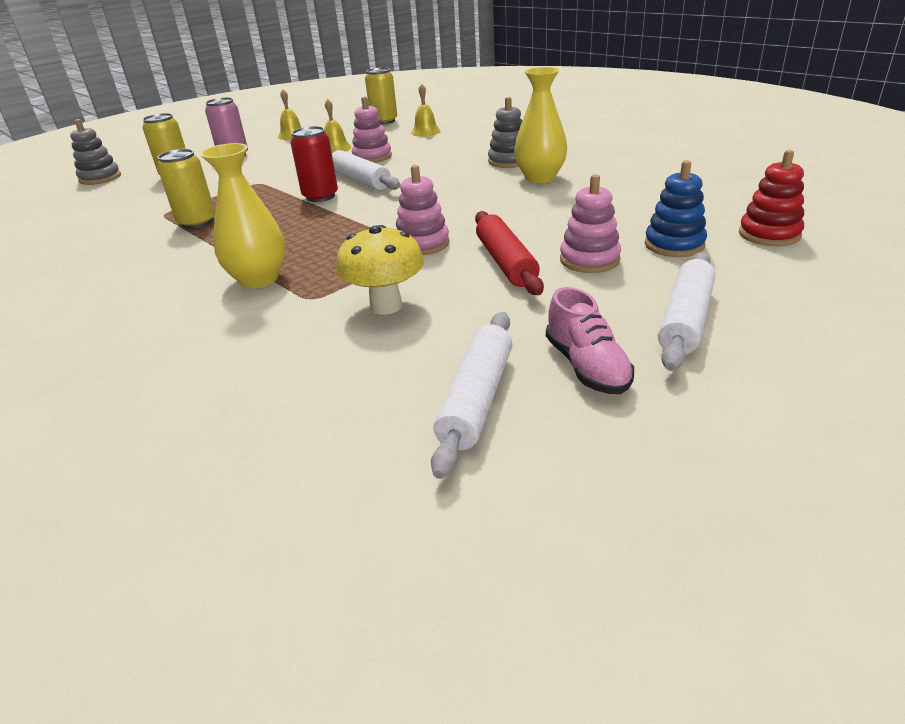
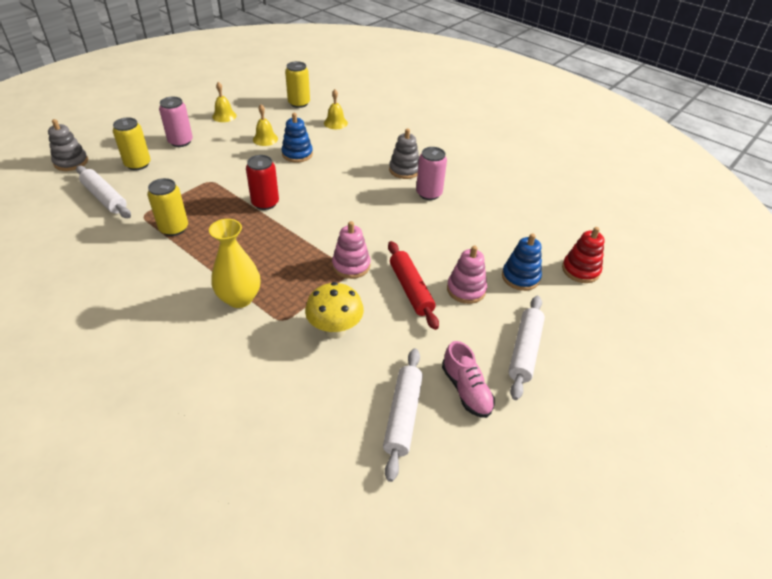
camera: 10 degrees left, 10 degrees up
(360, 180) = (293, 185): white rolling pin -> white rolling pin (105, 198)
(372, 157) = (297, 154): pink stacking toy -> blue stacking toy
(540, 178) = (429, 193): yellow vase -> pink can

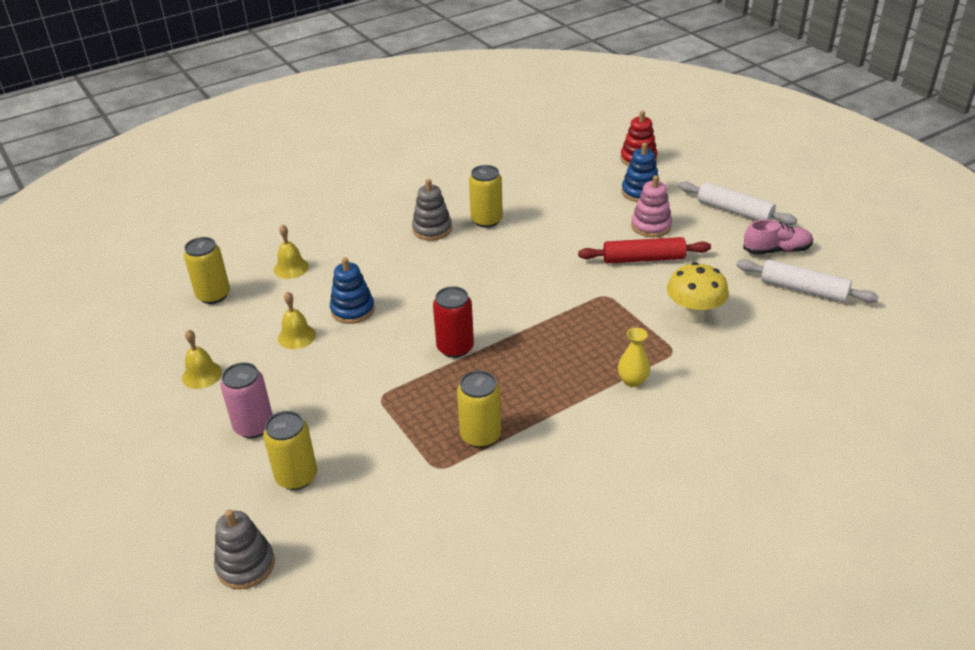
camera: 70 degrees left, 5 degrees down
(105, 198) = (376, 513): white rolling pin -> none
(239, 298) = (632, 381): yellow vase -> yellow vase, size x0.58
(351, 265) = (597, 293): pink stacking toy -> none
(429, 193) = (486, 220): pink can -> yellow can

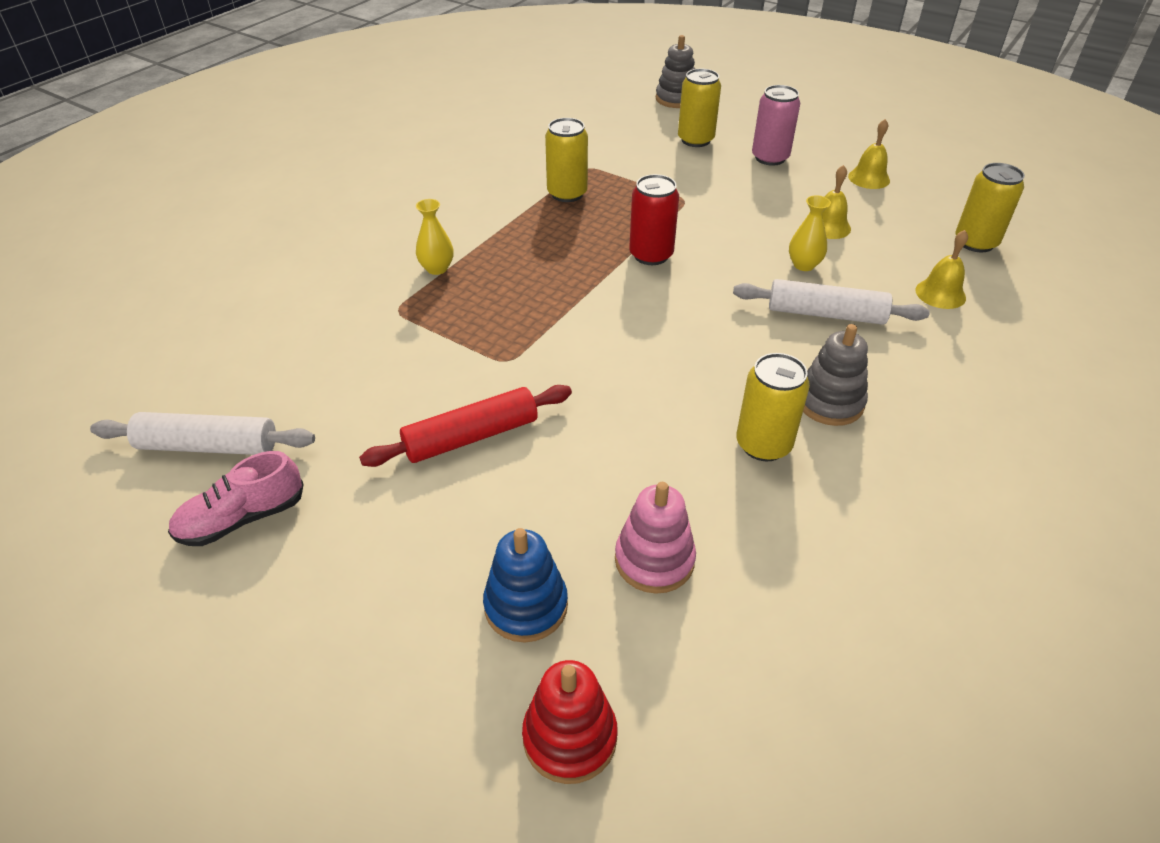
camera: 155 degrees right, 5 degrees up
(352, 310) = (804, 265): blue stacking toy -> yellow vase
(651, 226) = (478, 513): pink stacking toy -> pink stacking toy (654, 560)
(693, 316) = (377, 361): yellow mushroom -> none
(734, 211) = (319, 606): white rolling pin -> white rolling pin (825, 314)

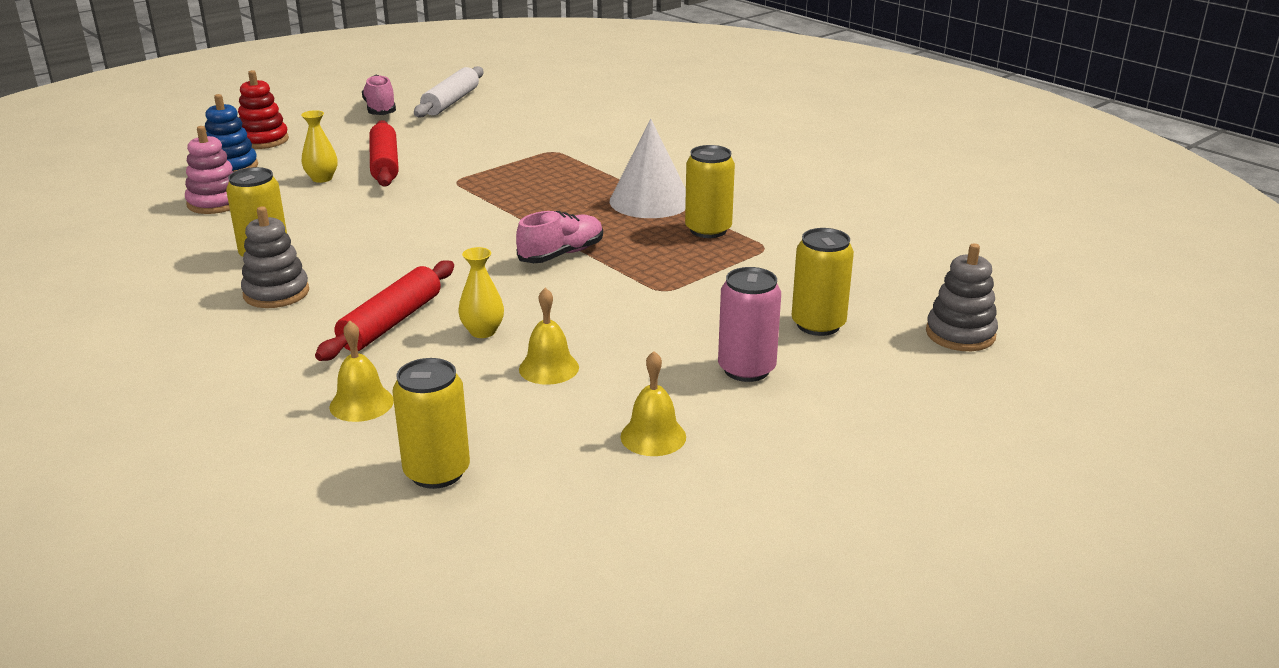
camera: 105 degrees right, 15 degrees down
(437, 268) = (603, 166): yellow vase -> yellow vase (322, 178)
(517, 228) = (650, 201): none -> white cone
(570, 737) = (142, 169): red stacking toy -> red stacking toy (263, 140)
(651, 255) = (561, 254): red can -> pink shoe
(825, 314) = (391, 322): white rolling pin -> red rolling pin

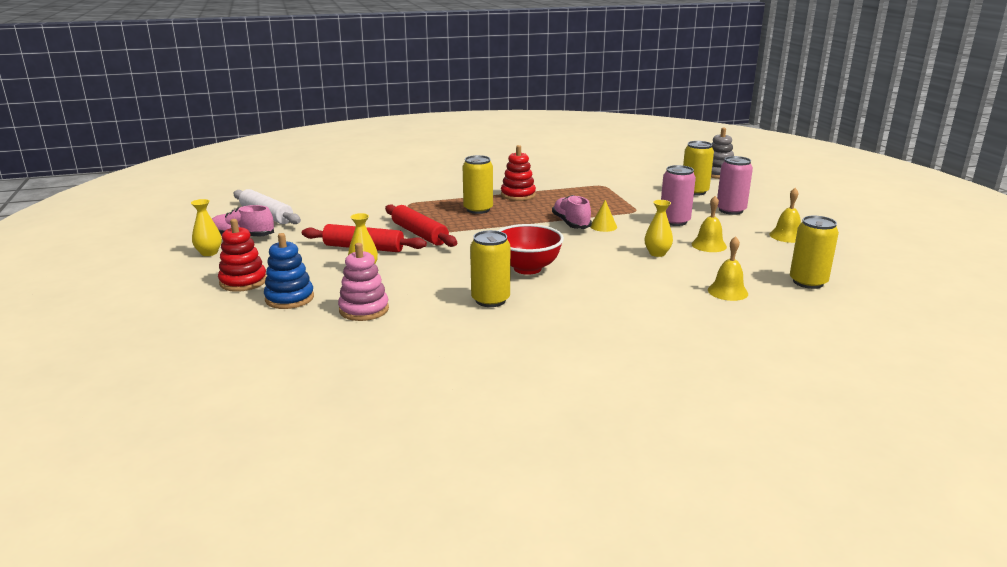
camera: 65 degrees left, 5 degrees down
(276, 293) = (558, 301): grey stacking toy -> none
(328, 109) = (209, 253): none -> yellow vase
(373, 257) = (527, 268): none -> red bowl
(391, 322) = (629, 273): red rolling pin -> red rolling pin (419, 234)
(567, 277) = (603, 226): none -> yellow cone
(639, 327) = (674, 221): none -> pink can
(650, 201) = (518, 195): white cone -> red stacking toy
(708, 230) = (570, 191): yellow can -> yellow can (478, 209)

